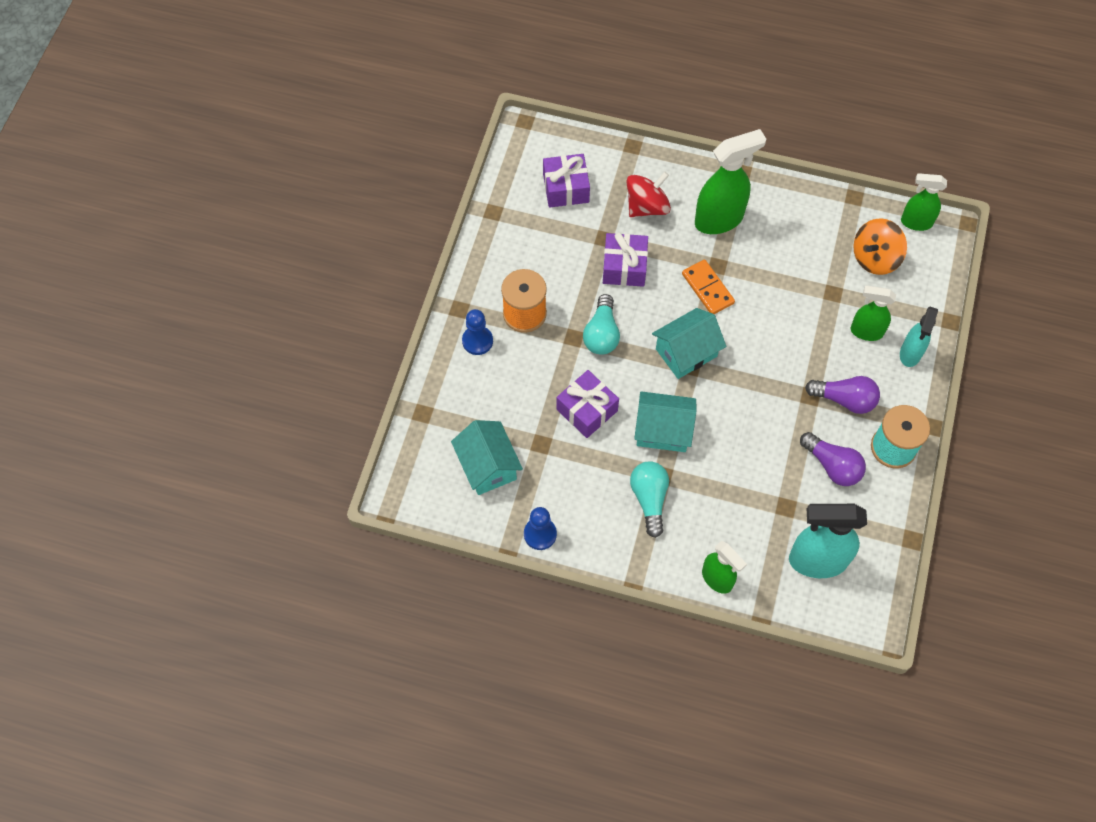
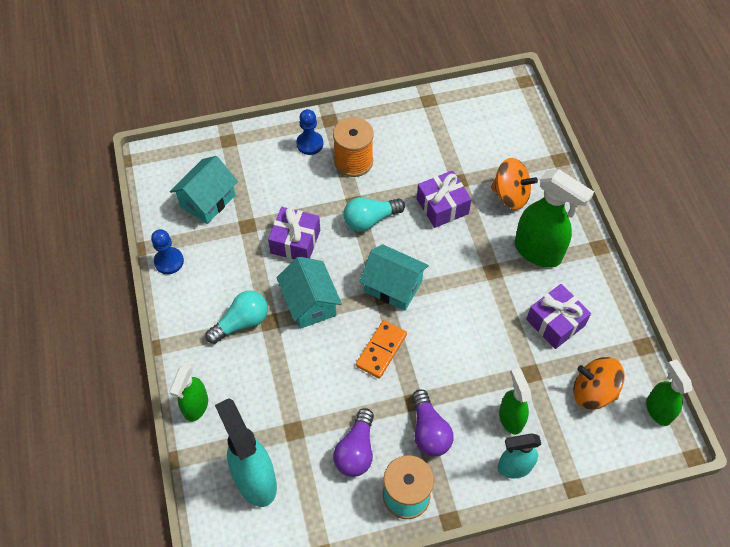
camera: 60 degrees right, 5 degrees down
(566, 188) = (485, 134): purple gift -> purple gift (555, 322)
(647, 206) = (510, 195): red spinning top -> orange spinning top
(708, 288) = (465, 274): orange domino -> orange domino (381, 350)

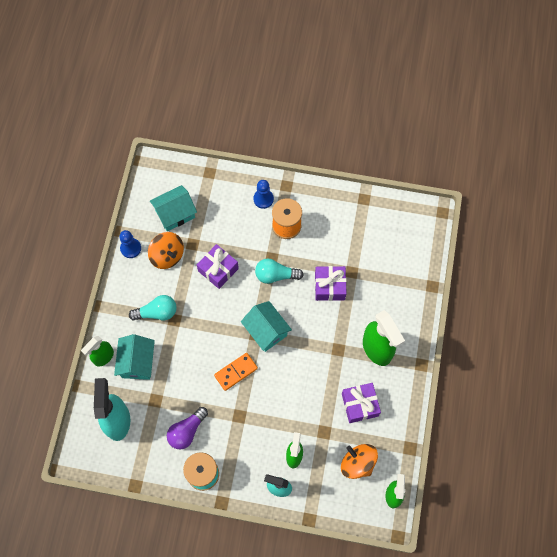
camera: 25 degrees right, 10 degrees up
(310, 303) = (206, 318): turquoise house -> turquoise house (137, 362)
(429, 431) = (238, 440): purple light bulb -> none
(510, 195) = (381, 299): orange spinning top -> orange spinning top (167, 255)

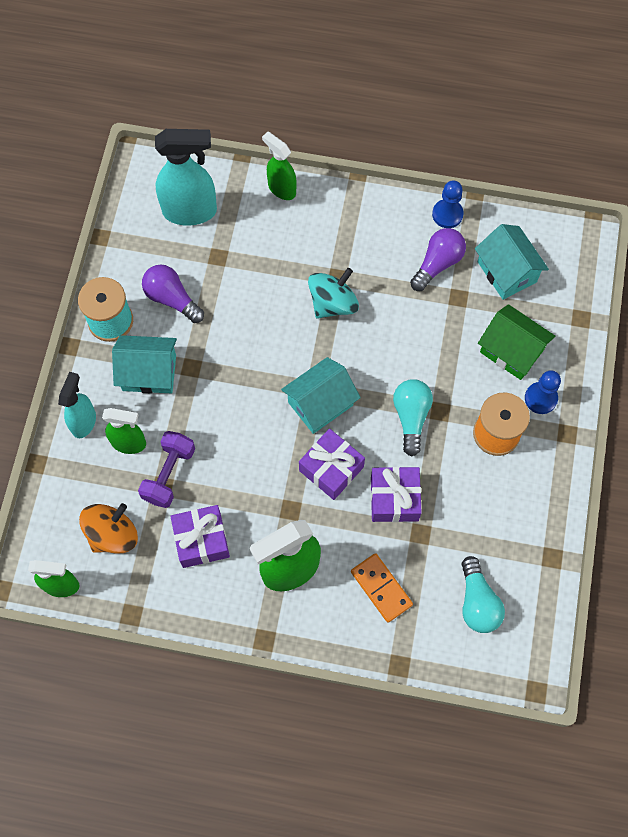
camera: 90 degrees right, 0 degrees up
(137, 362) = (273, 231): turquoise house -> turquoise house (149, 373)
(157, 312) = (348, 253): turquoise light bulb -> turquoise light bulb (477, 602)
(167, 255) = (437, 264): orange spinning top -> purple light bulb
(194, 322) = (333, 303): none -> turquoise spinning top
(218, 270) = (417, 334): purple gift -> purple gift (331, 469)
(231, 214) = (511, 351): none -> green house
(236, 372) = (257, 362): orange domino -> orange domino (381, 588)
(316, 428) = (169, 474): none -> purple dumbbell

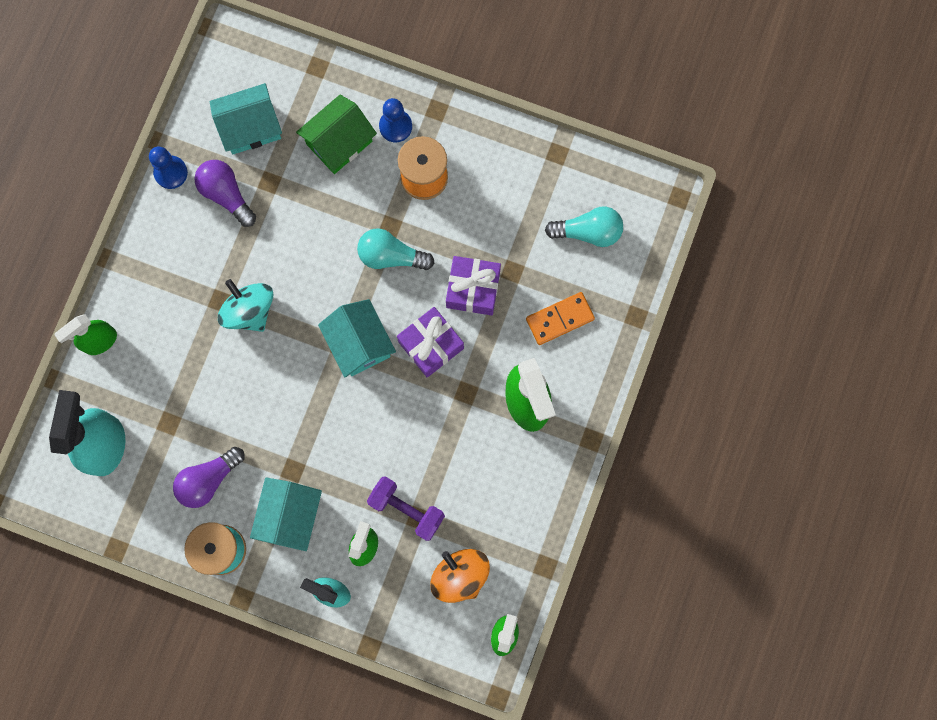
camera: 80 degrees left, 10 degrees up
(201, 540) = (482, 486): purple gift -> none

